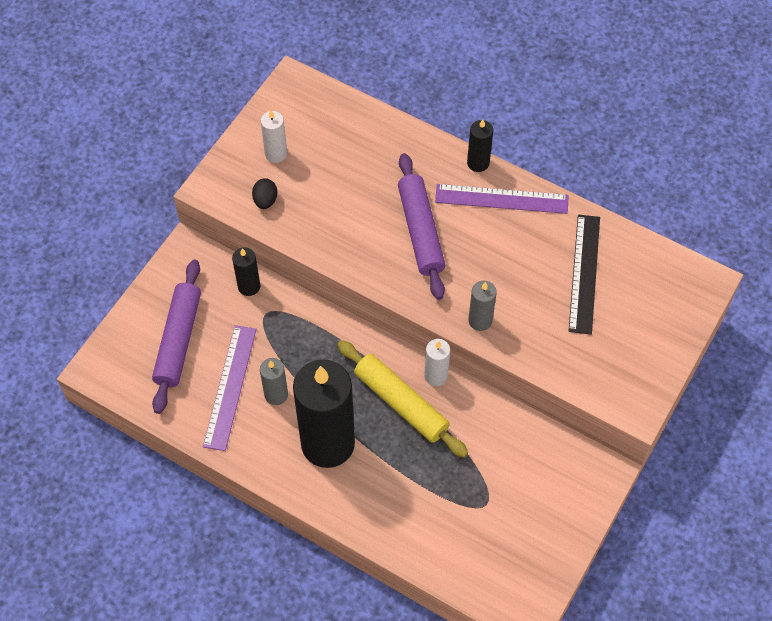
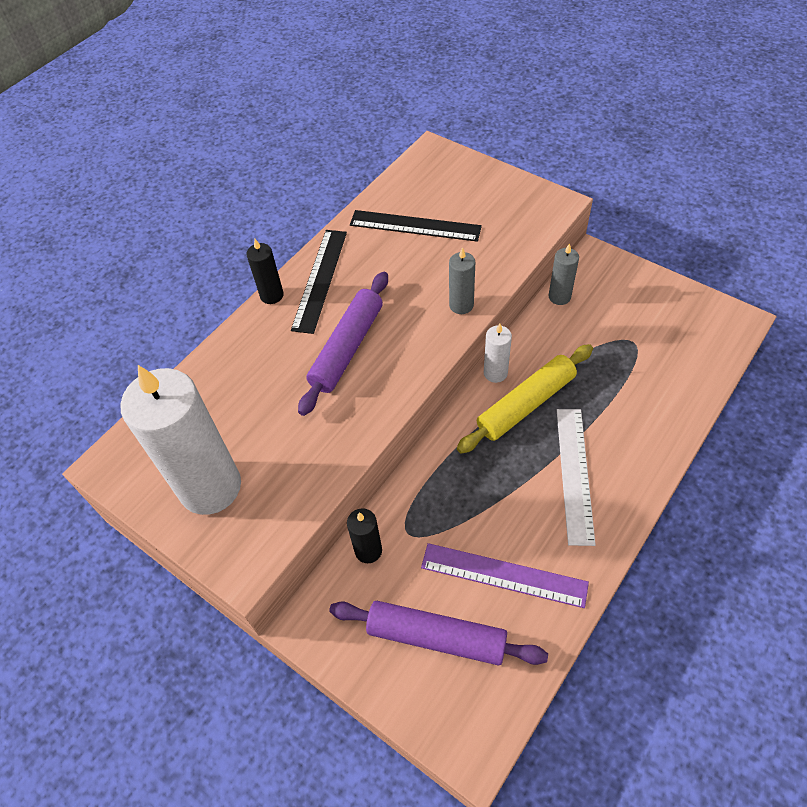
camera: 80 degrees left, 5 degrees down
(265, 200) = (277, 500): black egg -> none
(276, 154) = (210, 487): white candle -> white candle, size x2.23
(276, 395) = (515, 524): grey candle -> grey candle (559, 297)
(328, 443) = (574, 474): black candle -> white ruler
(420, 231) = (347, 348): purple rolling pin -> purple rolling pin turned 60 degrees counterclockwise
(501, 199) = (320, 279): purple ruler -> black ruler

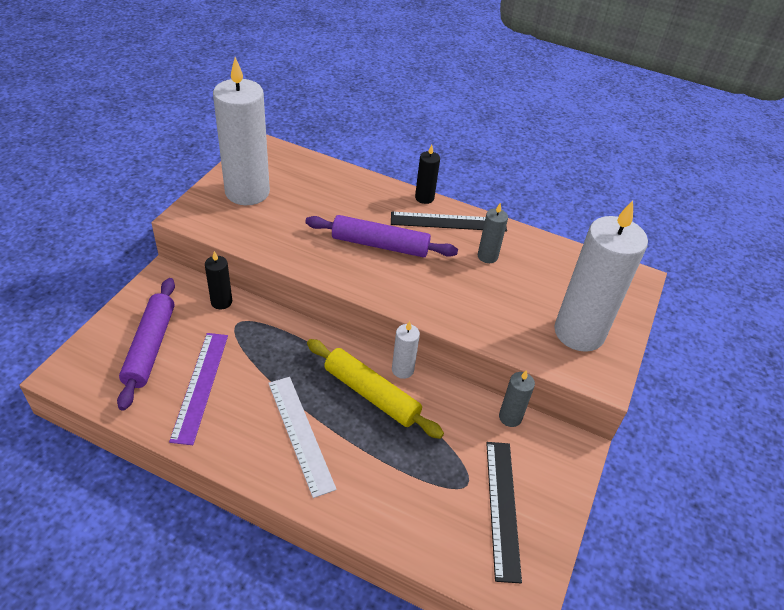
camera: 70 degrees right, 10 degrees down
(415, 226) = (531, 273): black ruler -> black ruler (502, 508)
(461, 305) = (443, 311): grey candle -> grey candle (487, 256)
(500, 207) = (579, 333): none -> white candle
(574, 474) = (300, 434): white ruler -> white ruler turned 75 degrees clockwise

